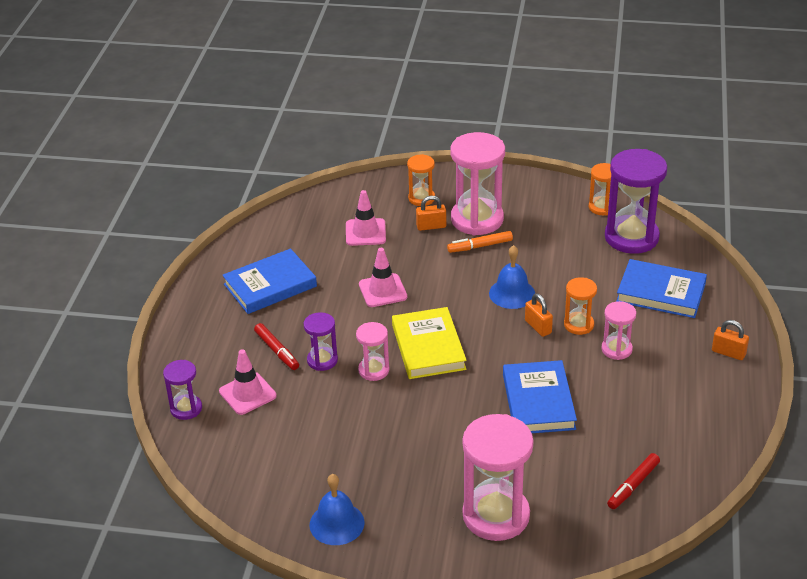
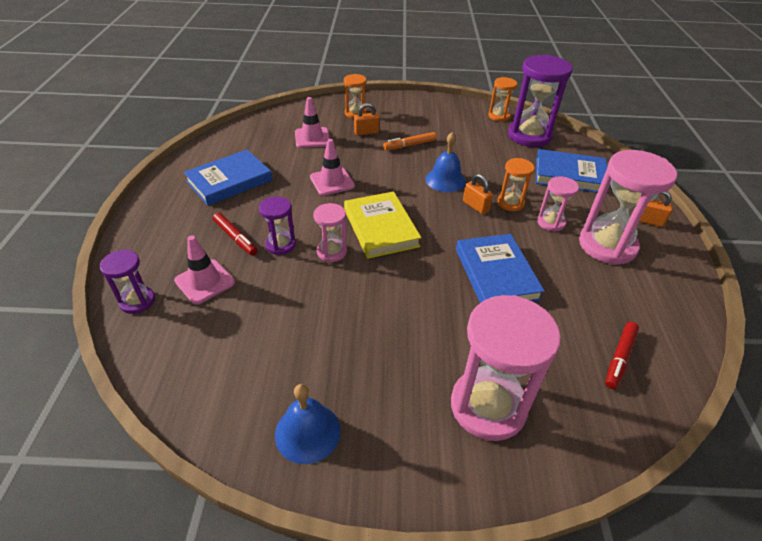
camera: 10 degrees left, 5 degrees up
(477, 219) = (403, 126): pink hourglass -> pink hourglass (607, 245)

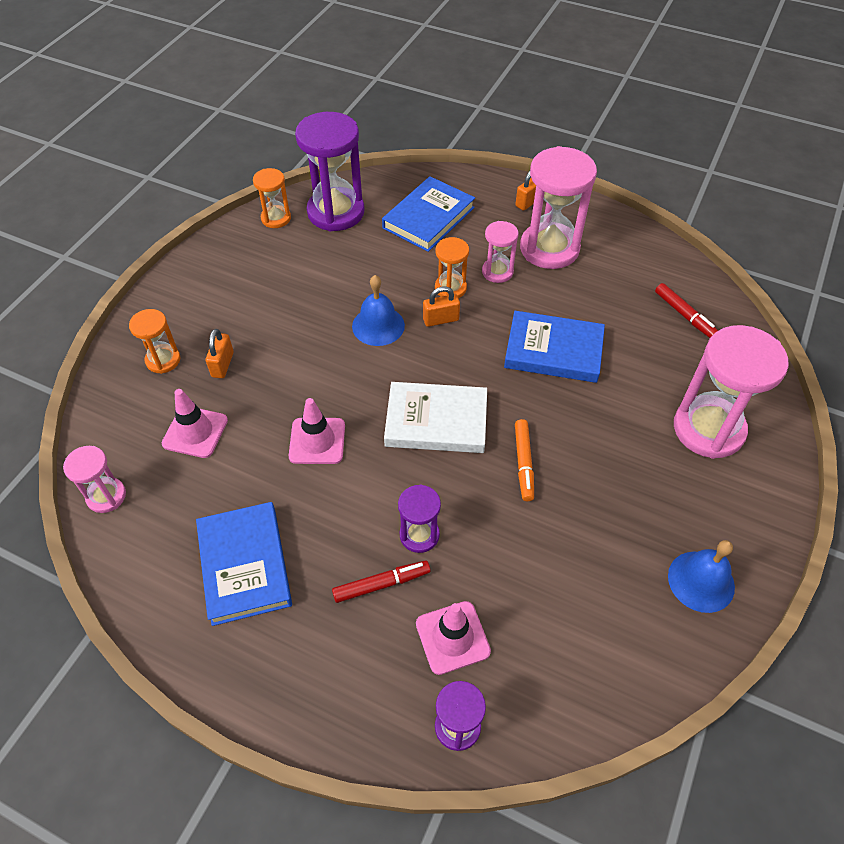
camera: 65 degrees left, 10 degrees up
(331, 252) = (456, 484): pink hourglass -> pink hourglass (106, 496)
(381, 228) = (436, 421): yellow book -> white book
(410, 145) = (284, 330): orange marker -> orange marker (523, 463)

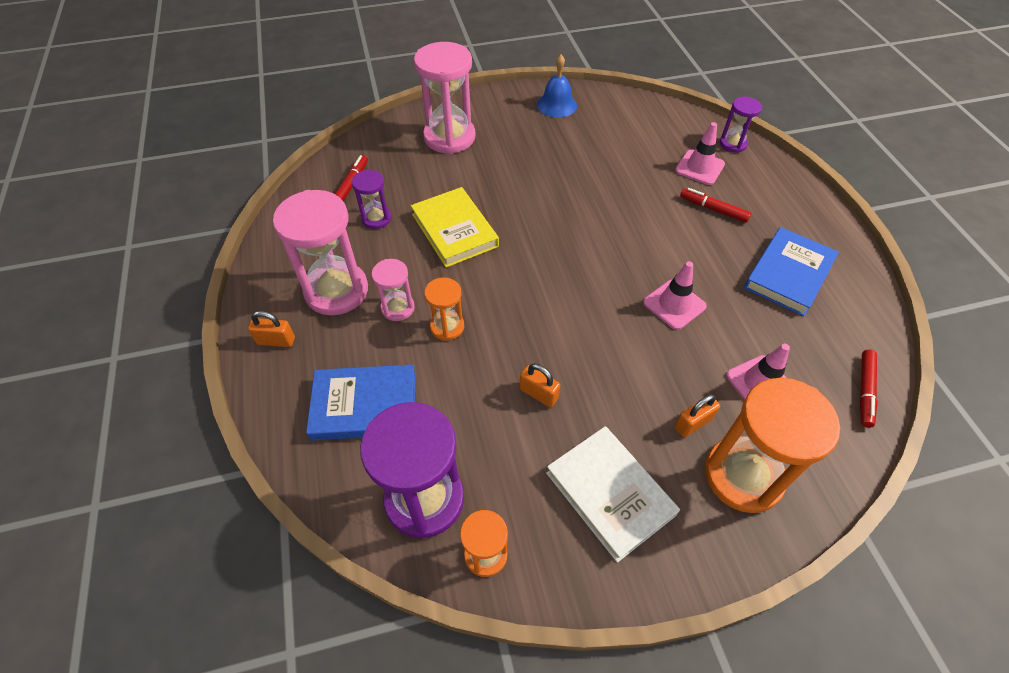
camera: 130 degrees left, 0 degrees up
(106, 496) = (865, 390): pink hourglass -> red marker
(163, 360) = (743, 476): orange hourglass -> orange hourglass, size x1.93
(378, 325) = (537, 346): blue bell -> none
(419, 535) = (667, 212): purple hourglass -> purple hourglass (376, 218)
(436, 421) = (583, 254): white book -> white book (609, 494)
(441, 319) = (489, 310): orange padlock -> orange padlock (538, 394)
(523, 463) = (564, 197): orange marker -> none
(553, 350) = (454, 230): blue book -> yellow book

